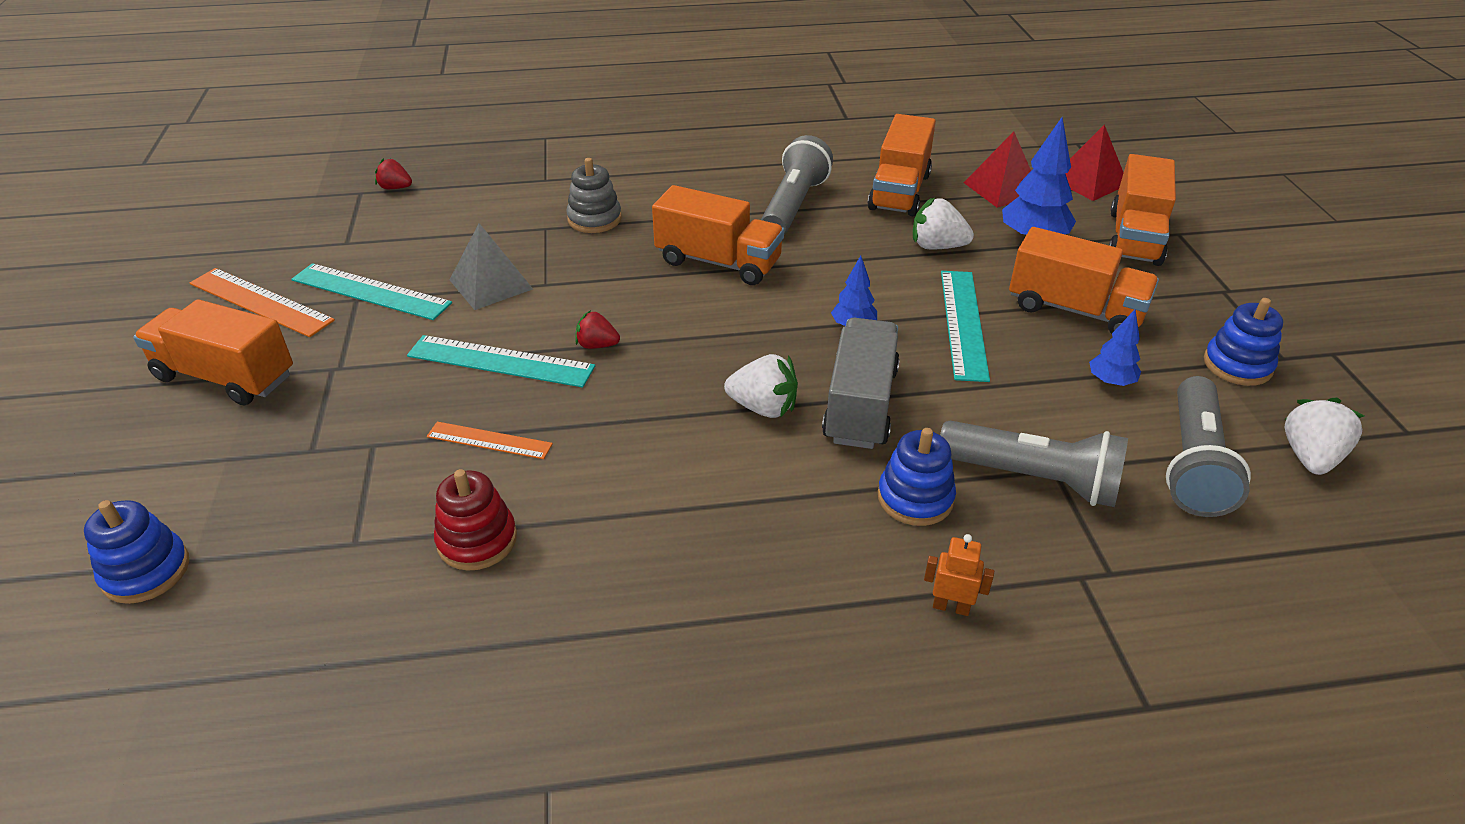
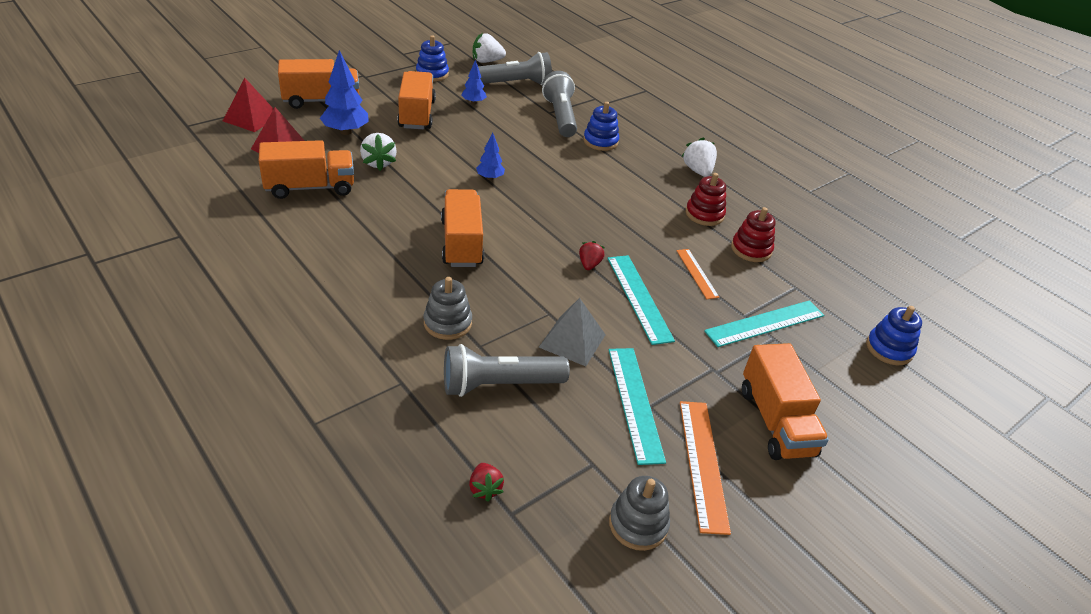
camera: 125 degrees left, 0 degrees up
(268, 243) = (638, 524): none -> grey stacking toy
(597, 345) = (589, 264): red strawberry -> red strawberry turned 150 degrees counterclockwise
(607, 531) = (704, 214): none -> red stacking toy
(763, 407) = (583, 192): white strawberry -> white strawberry (697, 171)
(794, 205) = (360, 229): grey flashlight -> grey flashlight (499, 384)
(860, 405) = (554, 164): grey truck -> none
(951, 607) = (647, 127): orange robot -> none
(963, 323) = (457, 144): turquoise ruler -> turquoise ruler (765, 323)

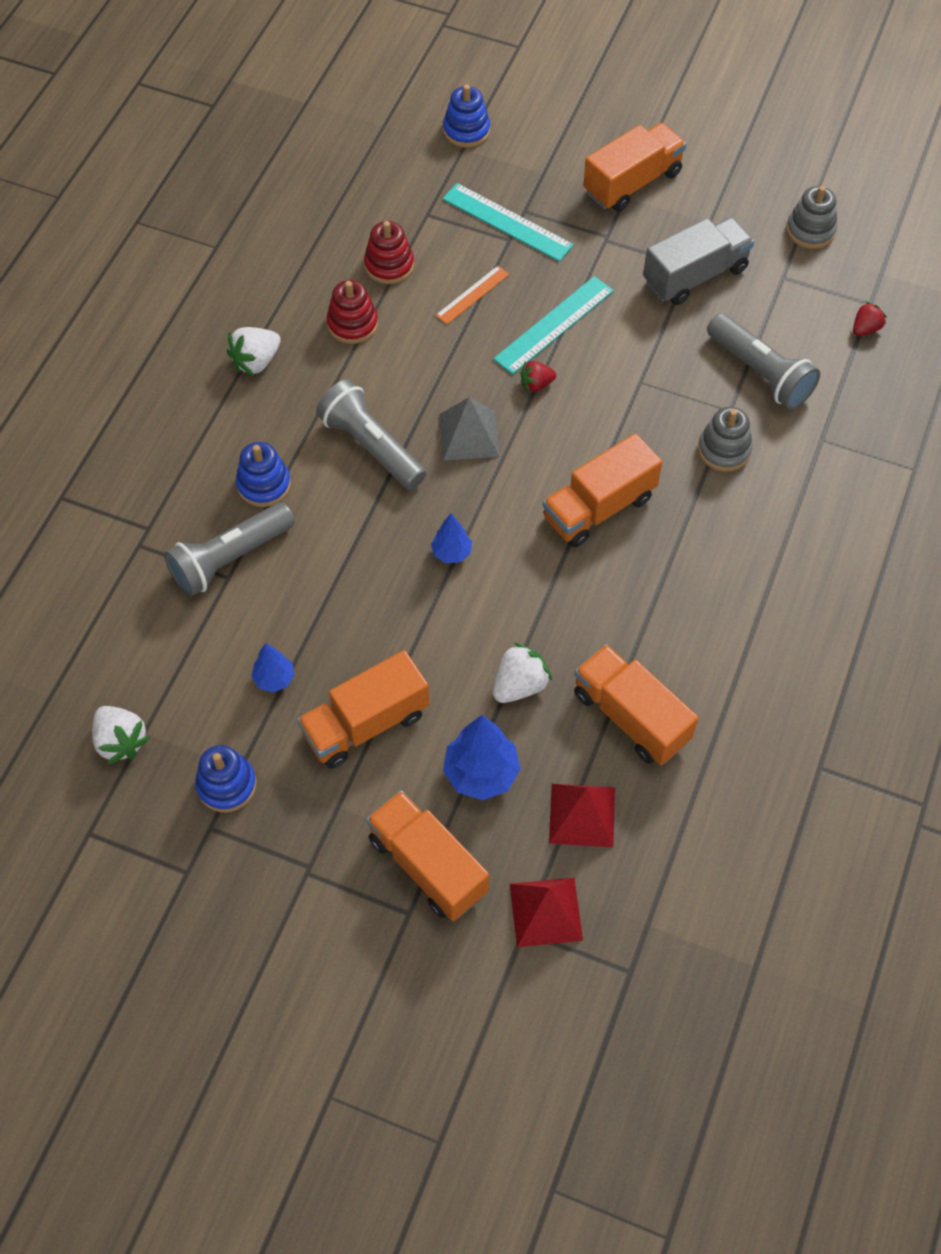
camera: 115 degrees left, 20 degrees up
(515, 83) = (171, 662): grey flashlight -> grey flashlight (371, 446)
(572, 340) = (660, 348): grey pyramid -> grey pyramid (469, 435)
(635, 403) = (695, 275): turquoise ruler -> grey truck
(703, 464) = (719, 213): orange ruler -> none

